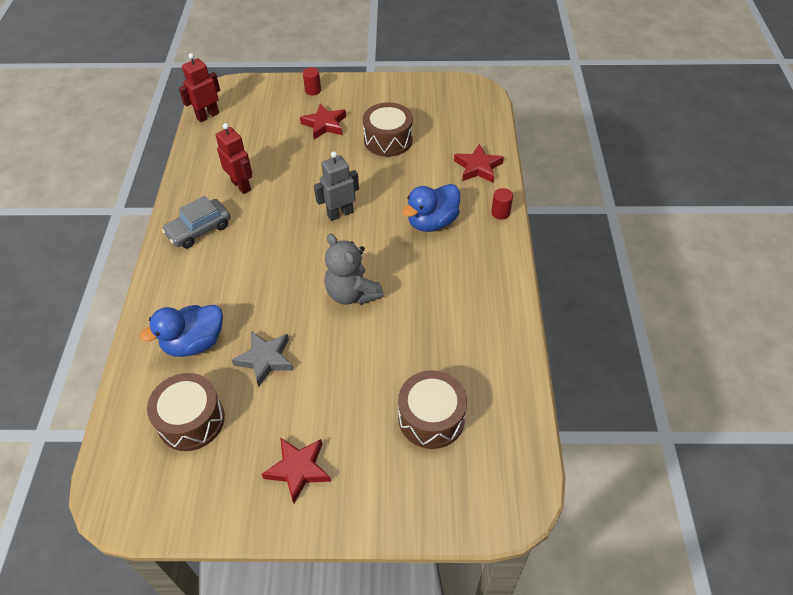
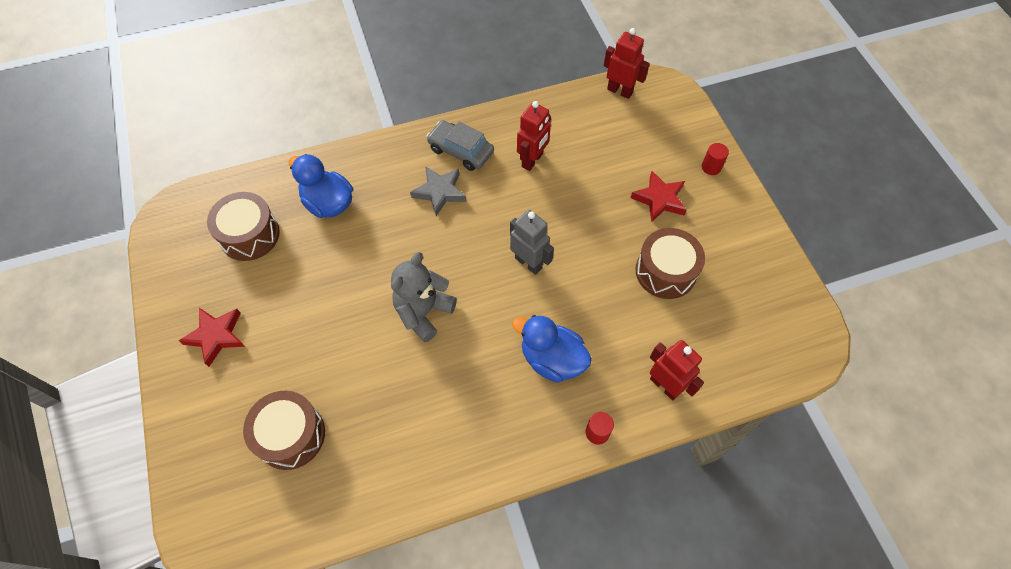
camera: 70 degrees right, 10 degrees up
(265, 359) = (325, 266): grey star -> grey star (440, 192)
(478, 167) = (665, 385): red star -> red robot

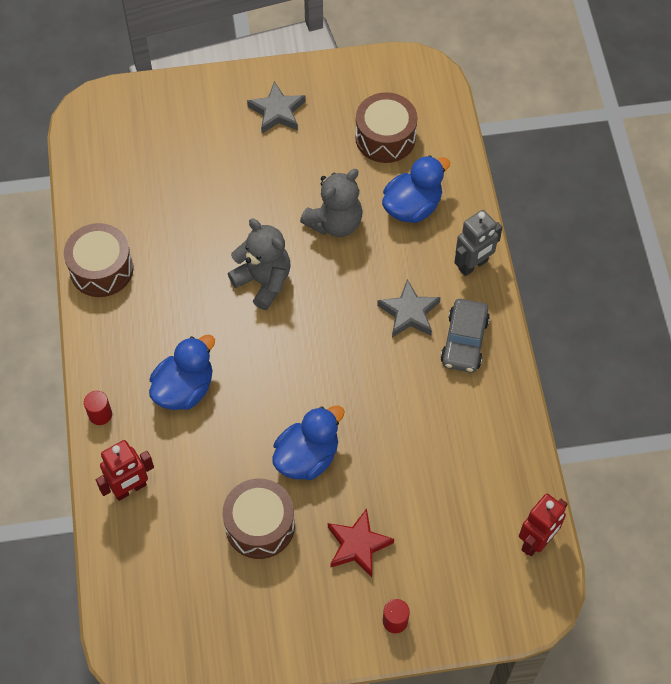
camera: 100 degrees right, 0 degrees up
(216, 336) = (277, 112): red star -> grey star
(290, 435) = (166, 167): brown drum -> brown drum (101, 269)
(351, 262) = (335, 223): none -> grey teddy bear
(460, 151) = (464, 341): grey car -> grey car turned 150 degrees clockwise
(528, 263) = (300, 387): grey robot -> grey robot (473, 265)
(532, 160) = (438, 415): red robot -> none
(594, 247) = (307, 457): none -> blue duck

